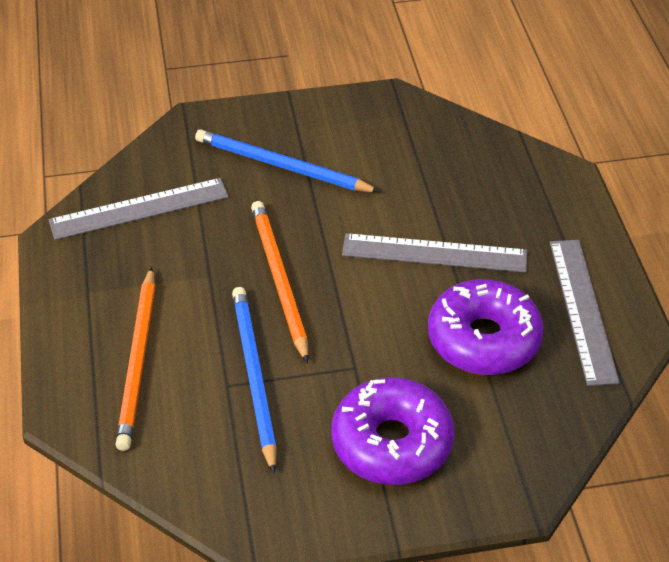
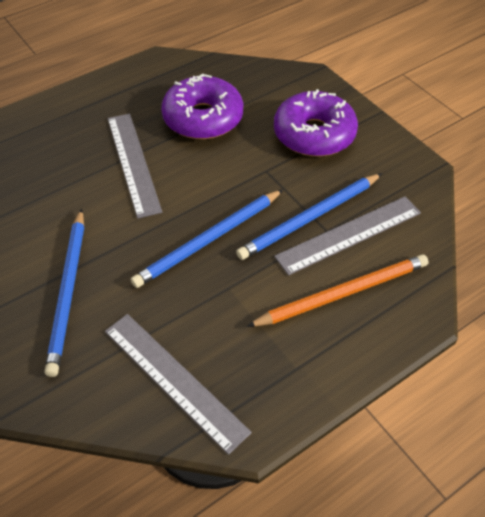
camera: 115 degrees left, 5 degrees up
(279, 280) = (208, 240): orange pencil -> blue pencil
(582, 310) = (151, 83): grey ruler -> grey ruler (349, 235)

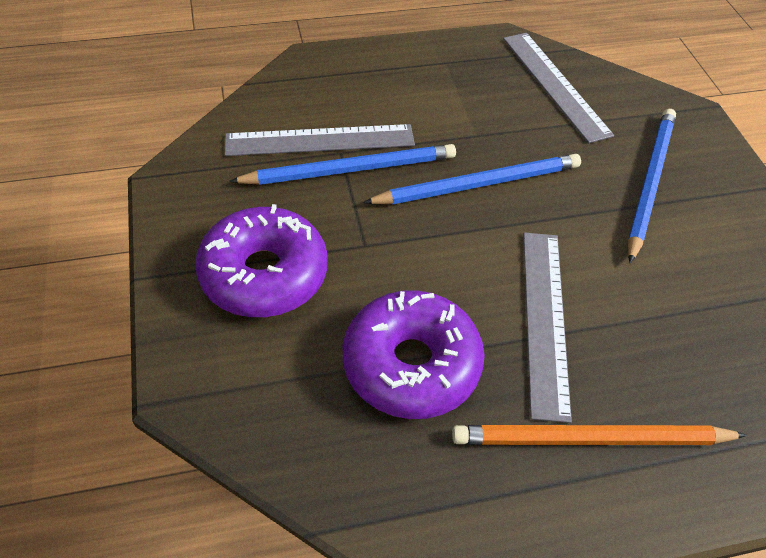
camera: 160 degrees left, 0 degrees up
(343, 293) = (366, 96): orange pencil -> orange pencil (591, 439)

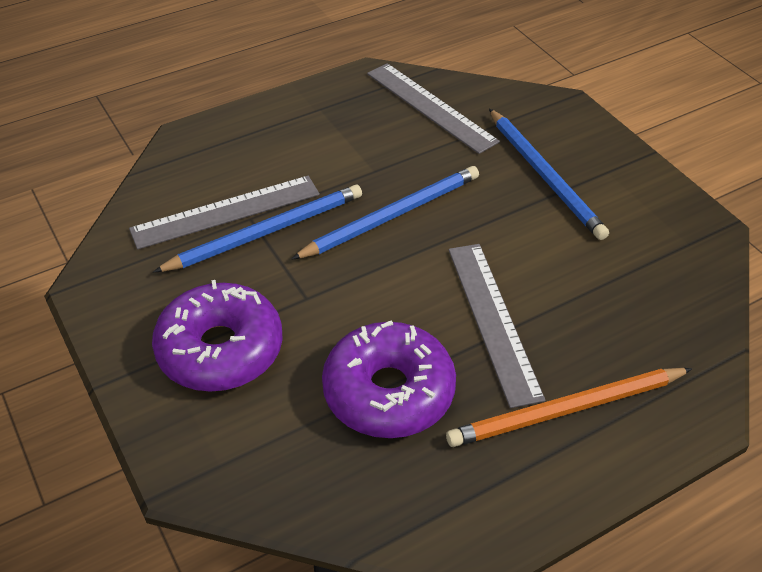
camera: 15 degrees left, 5 degrees down
(650, 182) = (545, 176): blue pencil -> blue pencil turned 150 degrees clockwise

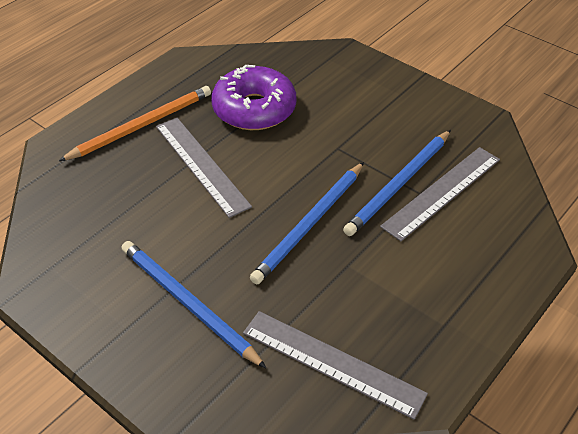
camera: 160 degrees right, 0 degrees up
(220, 349) = (370, 105): purple donut -> none

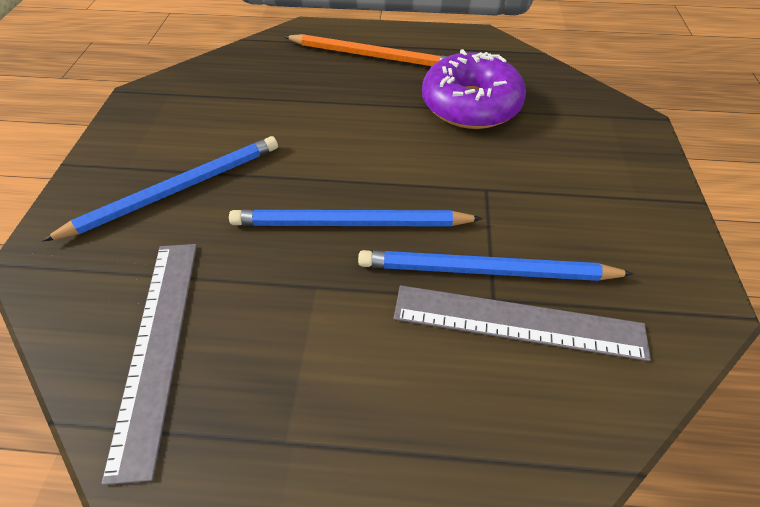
camera: 55 degrees right, 5 degrees up
(188, 303) = (177, 190): blue pencil -> blue pencil turned 45 degrees clockwise
(201, 165) = (360, 111): grey ruler -> none

